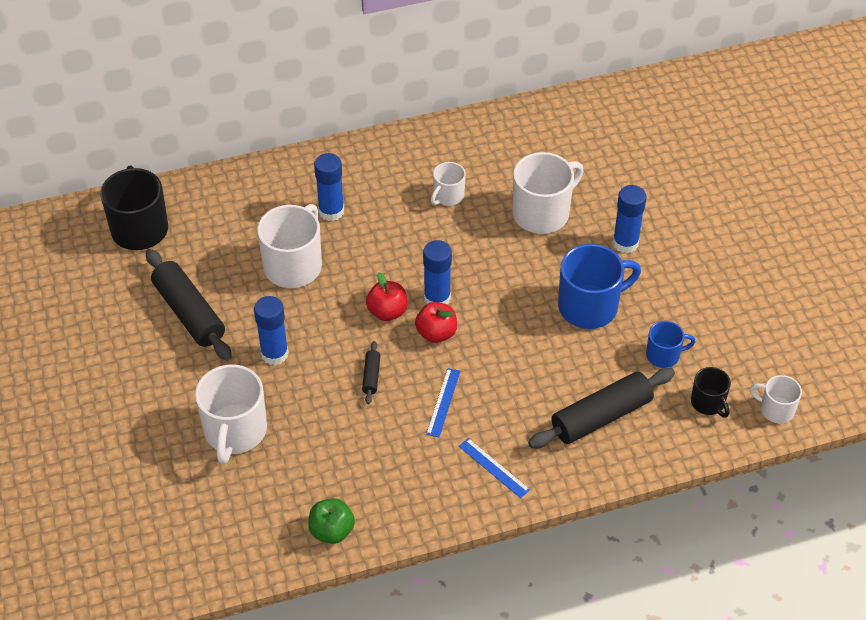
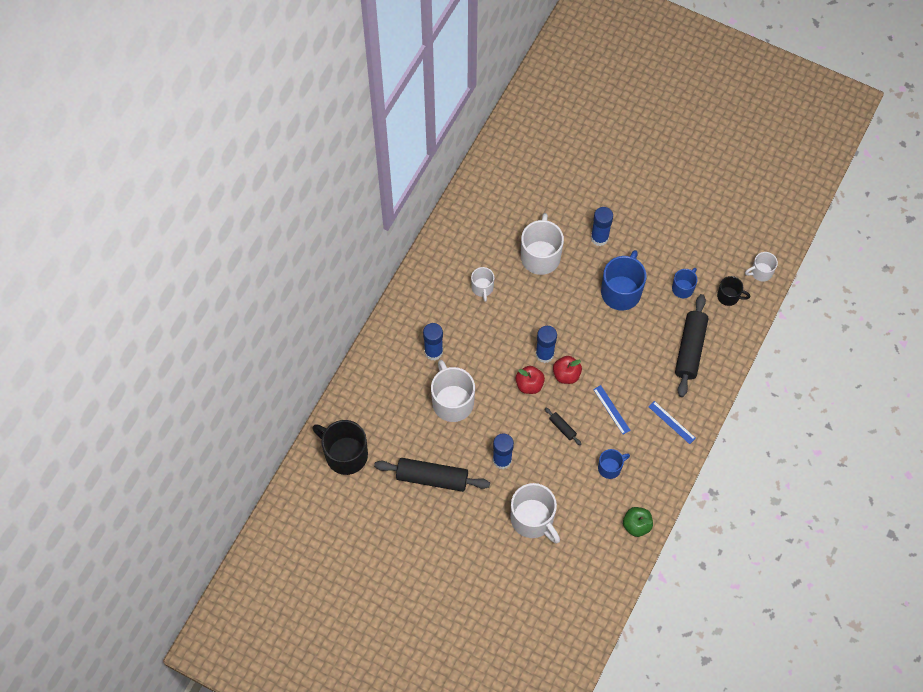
camera: 45 degrees left, 15 degrees up
(373, 453) = (610, 467): none -> blue mug
(494, 467) = (672, 422): blue ruler -> blue ruler turned 45 degrees clockwise

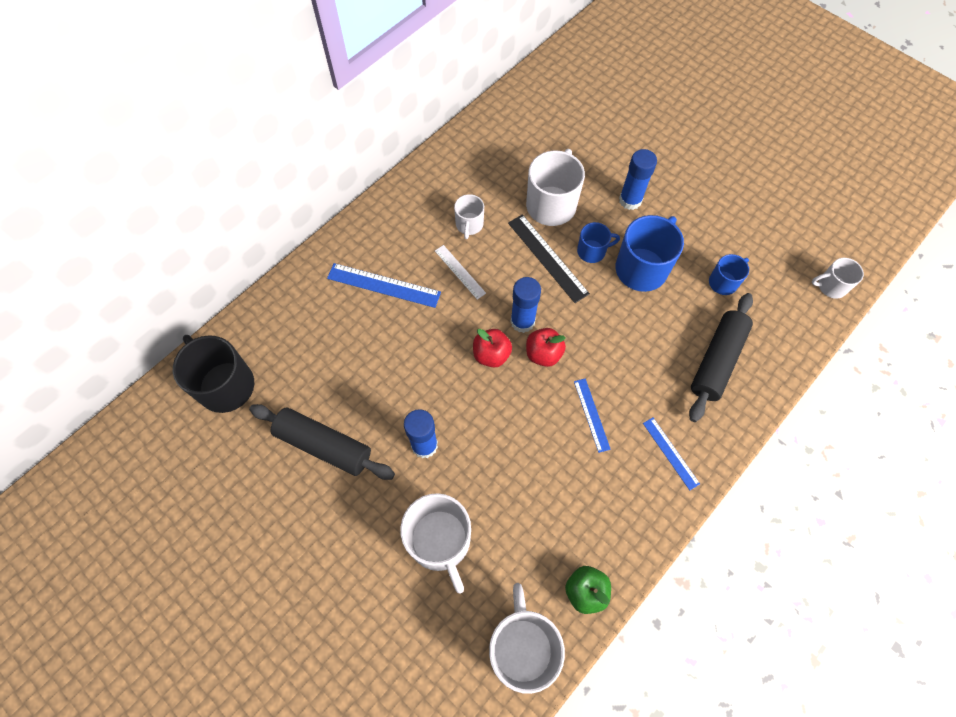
camera: 15 degrees right, 0 degrees up
(433, 352) = (384, 285): blue glue stick -> blue ruler
(452, 401) = (385, 352): white mug -> white mug (522, 647)
(487, 327) = (459, 272): none -> white ruler
(549, 300) = (548, 257): none -> black ruler
(562, 428) = (518, 422): black rolling pin -> none
(610, 467) = (569, 495): blue mug -> blue mug (592, 251)
(729, 296) = (782, 306): black mug -> none

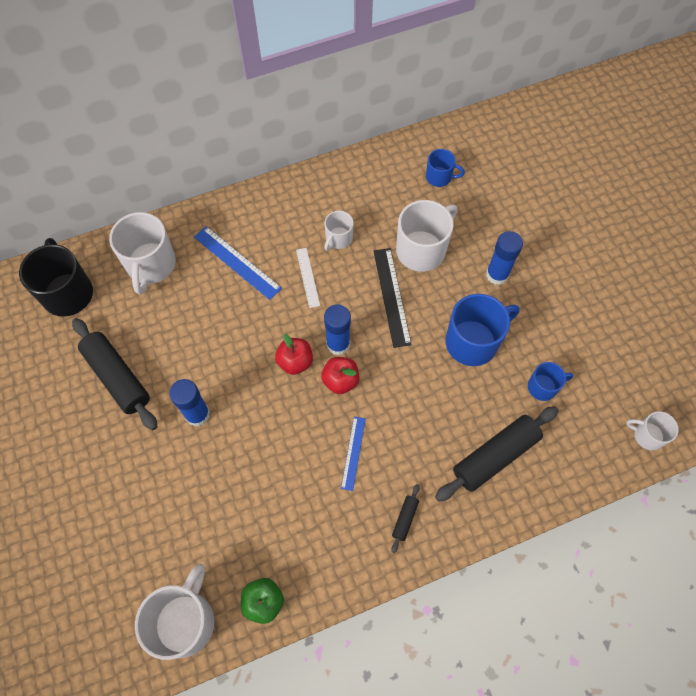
camera: 25 degrees right, 0 degrees up
(440, 541) = (167, 500): white mug -> white mug (151, 265)
(592, 251) = (435, 307): blue mug -> blue mug (439, 177)
(671, 453) = (405, 519): blue ruler -> black rolling pin

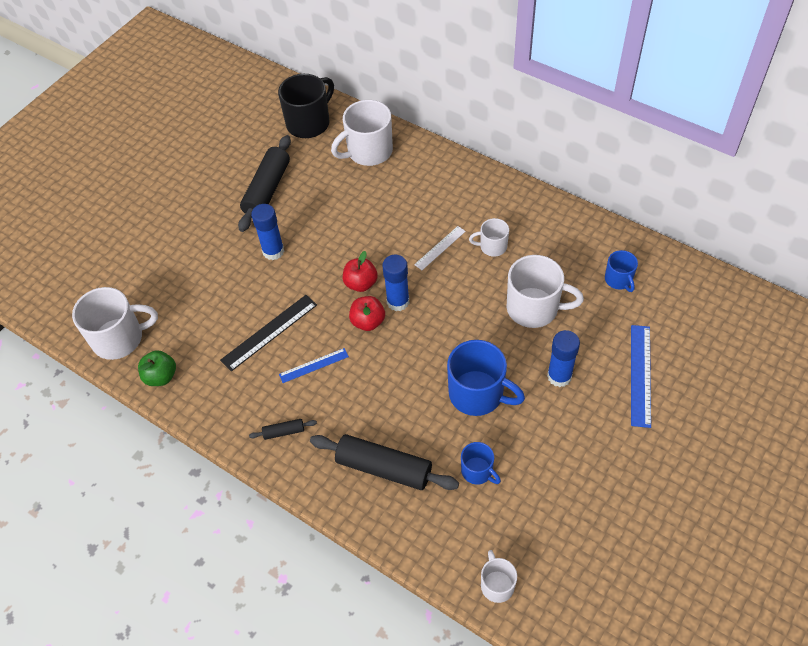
camera: 60 degrees right, 10 degrees down
(237, 262) = (415, 198): blue ruler -> blue ruler (641, 375)
(392, 296) = (471, 312): black ruler -> black ruler (269, 332)

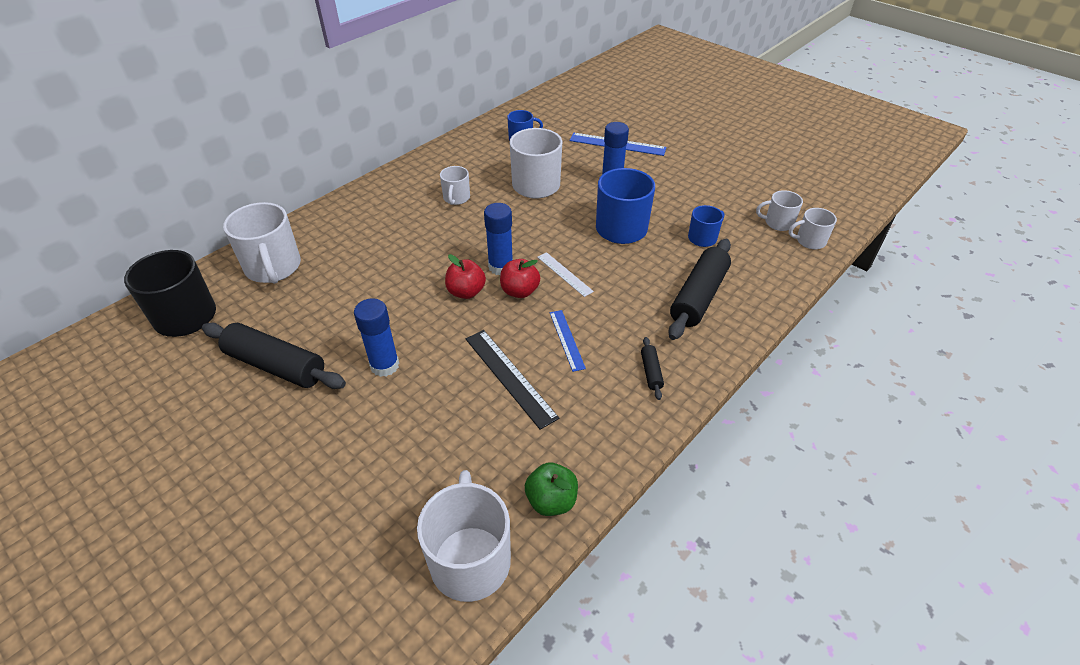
camera: 85 degrees left, 10 degrees down
(440, 248) = (442, 230): white ruler -> white ruler (564, 274)
(524, 551) = (778, 223): none -> white mug

